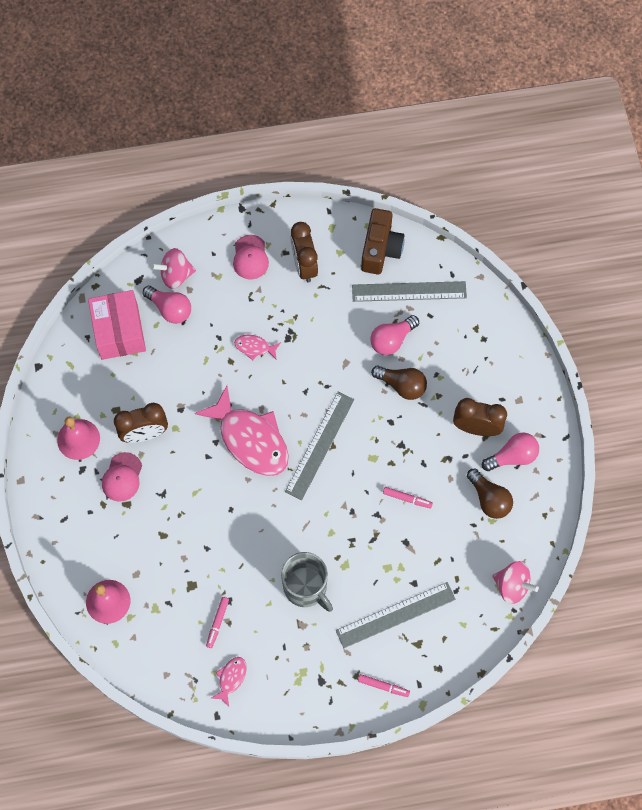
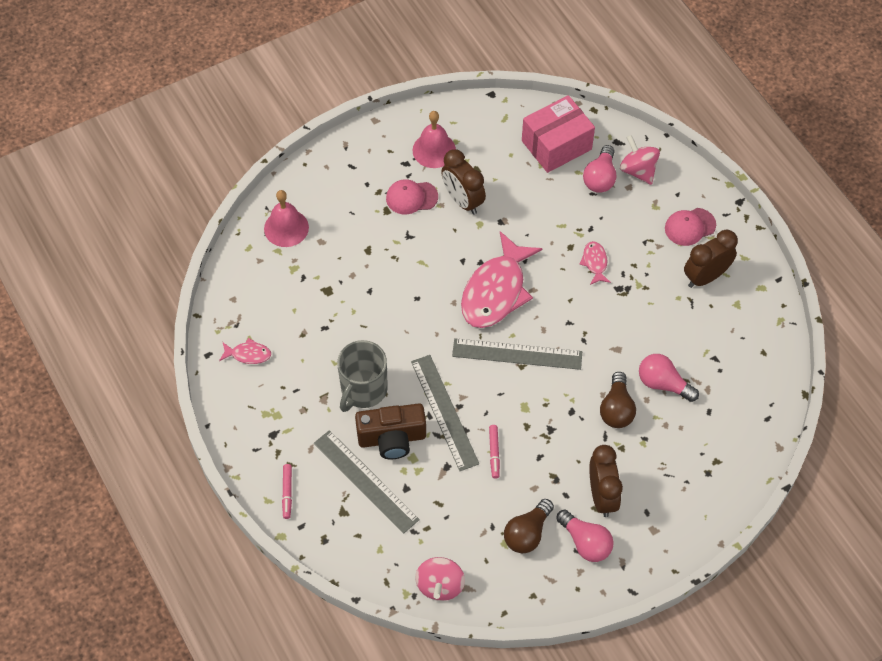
camera: 70 degrees right, 10 degrees down
(217, 623) = (299, 325): pink marker -> none
(380, 249) = (760, 341): brown camera -> brown camera (392, 438)
(409, 291) = (726, 382): grey ruler -> grey ruler (444, 412)

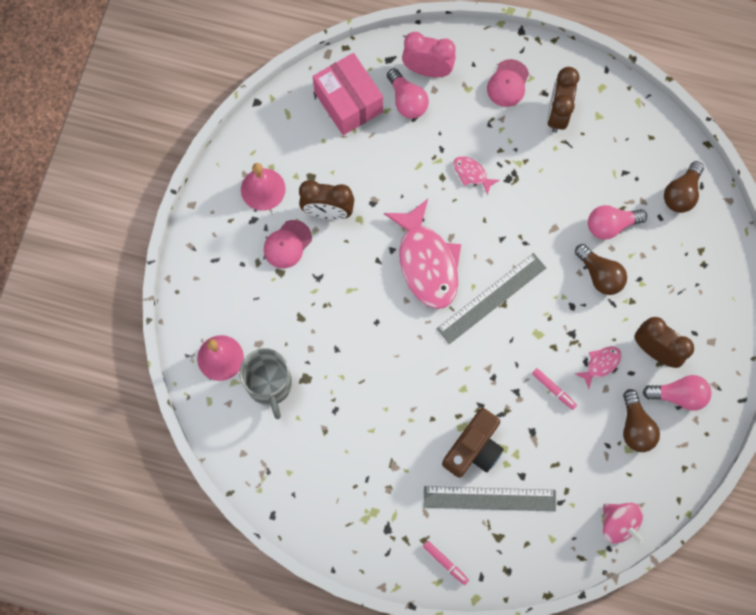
camera: 45 degrees left, 15 degrees up
(248, 354) = (302, 486): pink fish -> pink fish (600, 364)
(363, 389) = (414, 431): grey mug -> grey mug (269, 385)
(444, 412) = (488, 392): grey ruler -> none
(556, 145) = (348, 102): pink box -> pink box turned 45 degrees counterclockwise
(638, 170) = (427, 70): pink spinning top -> pink clock
(744, 409) = (681, 193): none -> brown light bulb

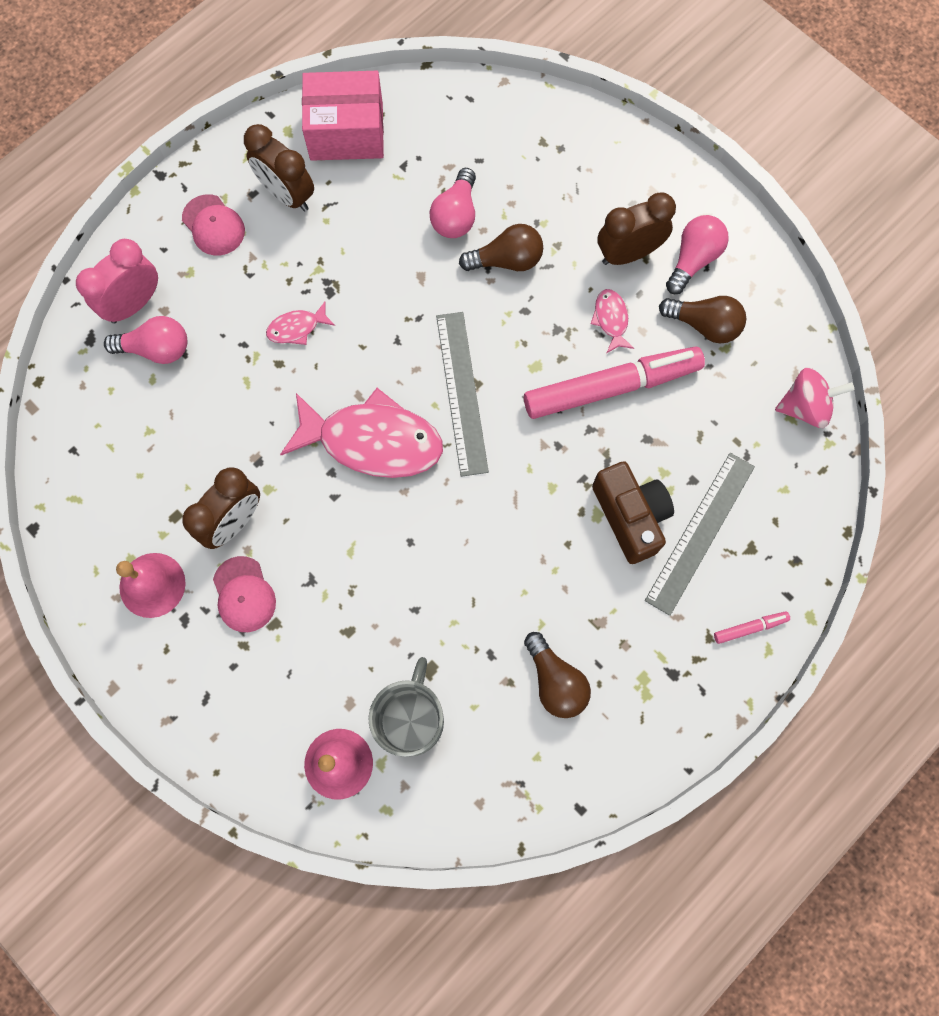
camera: 60 degrees left, 0 degrees up
(269, 385) = (411, 719): grey mug -> grey mug turned 90 degrees counterclockwise
(348, 102) = (111, 417): pink box -> pink box (346, 132)
(553, 389) = (611, 387): pink marker -> pink marker, size x2.49
(681, 193) = (465, 123): brown light bulb -> brown light bulb (555, 681)

